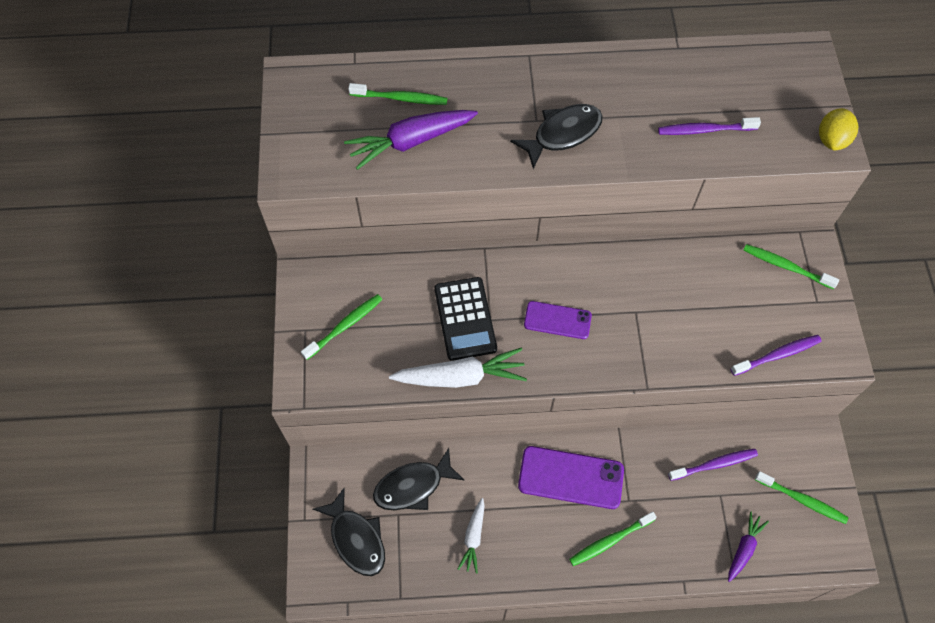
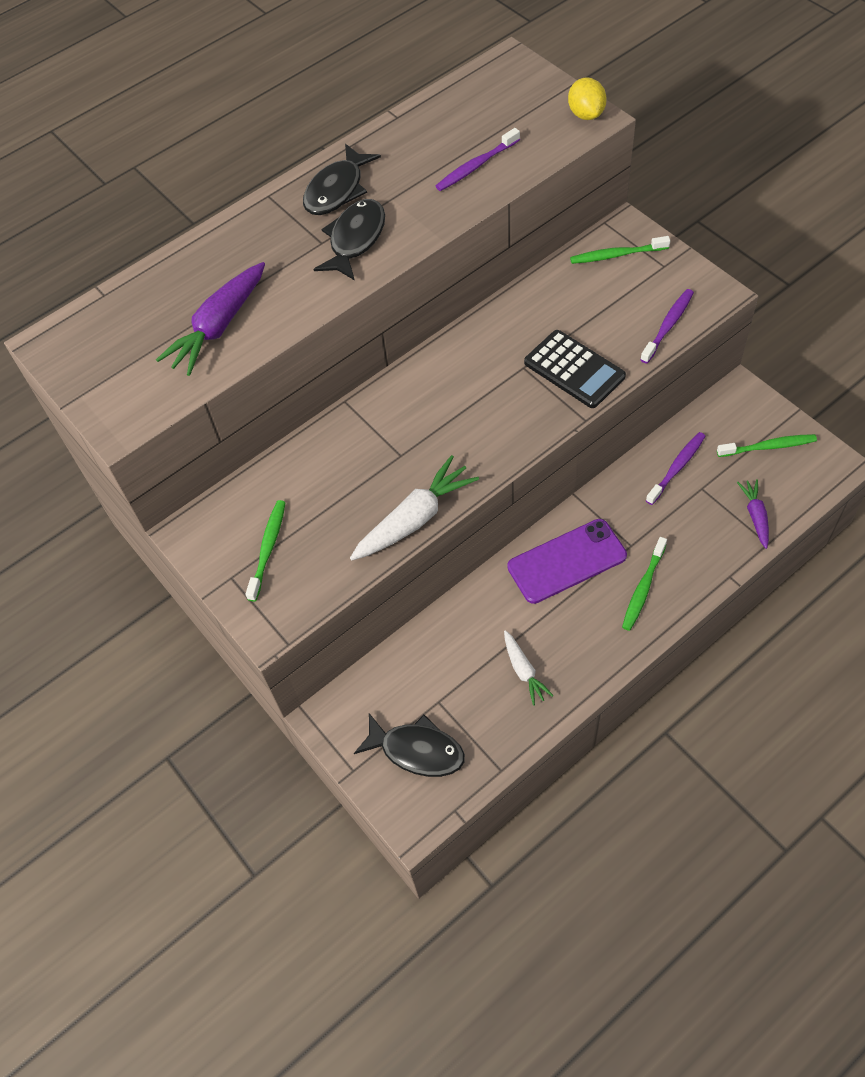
camera: 30 degrees left, 5 degrees down
(401, 98) = (177, 298): green toothbrush -> none
(413, 486) = (432, 667): black fish -> black fish (337, 190)
(465, 319) = (377, 469): black calculator -> black calculator (574, 369)
(557, 320) = (462, 417): purple phone -> none

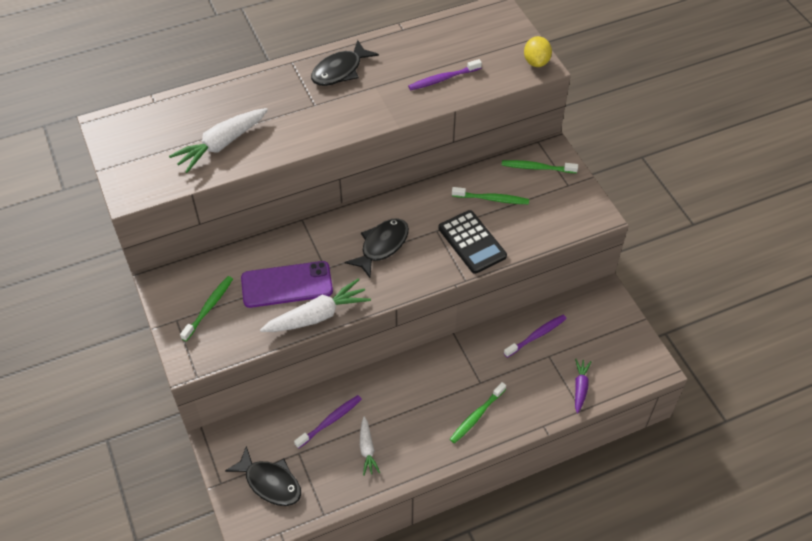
camera: 10 degrees right, 5 degrees down
(219, 326) = (221, 144): purple carrot -> white carrot
(355, 239) = (338, 109): black fish -> black fish (382, 246)
(566, 561) = (429, 380): purple phone -> purple phone (287, 284)
(668, 326) = (552, 229): purple toothbrush -> purple toothbrush (330, 421)
(768, 447) = (610, 340): green toothbrush -> green toothbrush (492, 199)

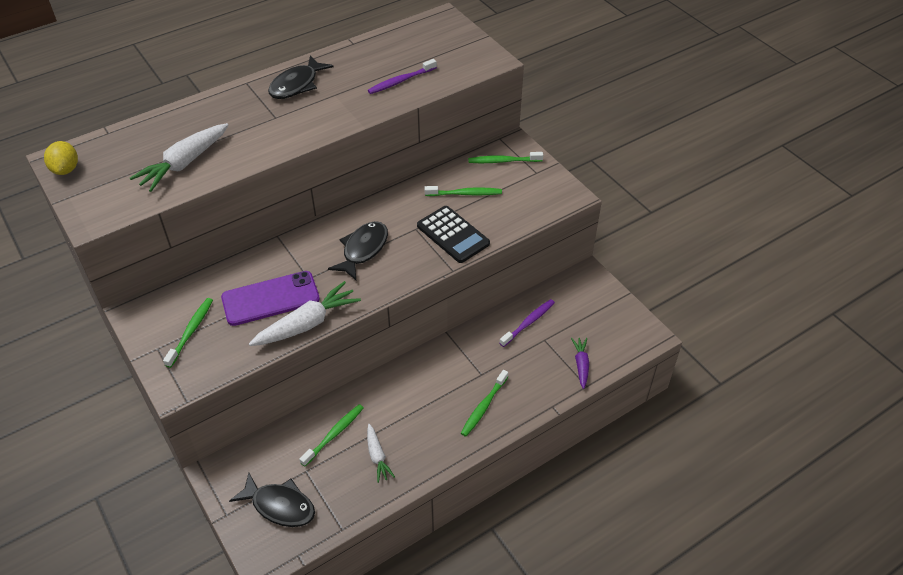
camera: 10 degrees left, 5 degrees down
(330, 421) = (334, 434): purple toothbrush -> green toothbrush
(536, 62) = (488, 57): yellow lemon -> yellow lemon (66, 169)

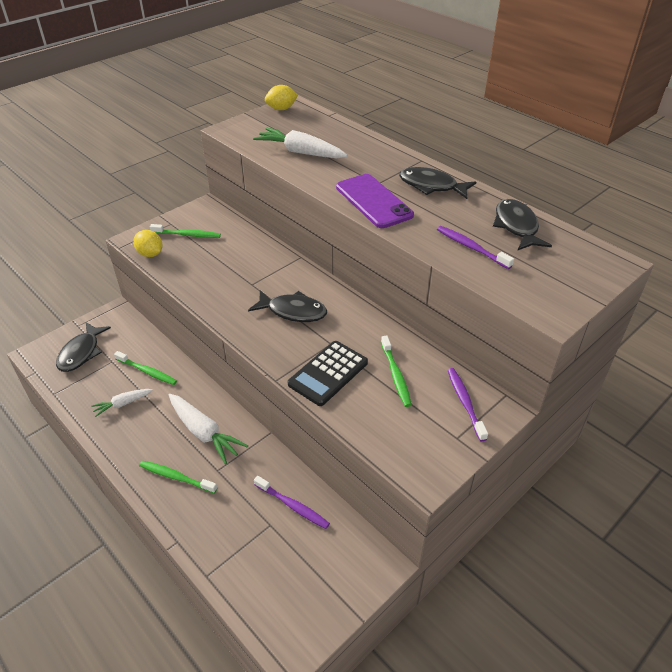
camera: 80 degrees right, 5 degrees down
(215, 368) = (150, 254): none -> yellow lemon
(270, 298) = (225, 267): purple phone -> purple phone (373, 201)
(307, 324) = (197, 293): white carrot -> white carrot (204, 433)
(380, 51) = (516, 226): none -> black fish
(503, 161) = (465, 403): green toothbrush -> purple toothbrush
(581, 365) = (236, 567): purple carrot -> none

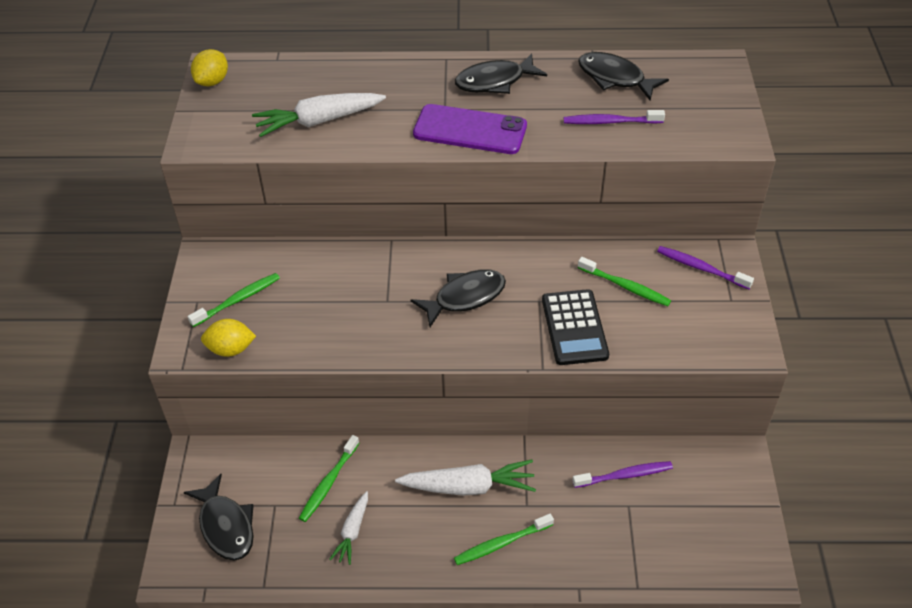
camera: 45 degrees left, 5 degrees up
(147, 372) = (328, 483): green toothbrush -> green toothbrush turned 135 degrees clockwise

